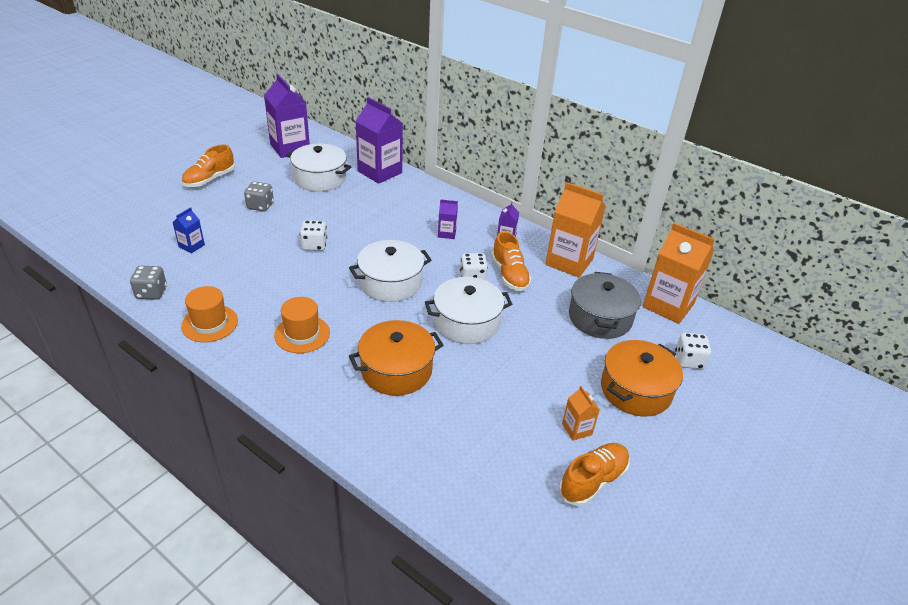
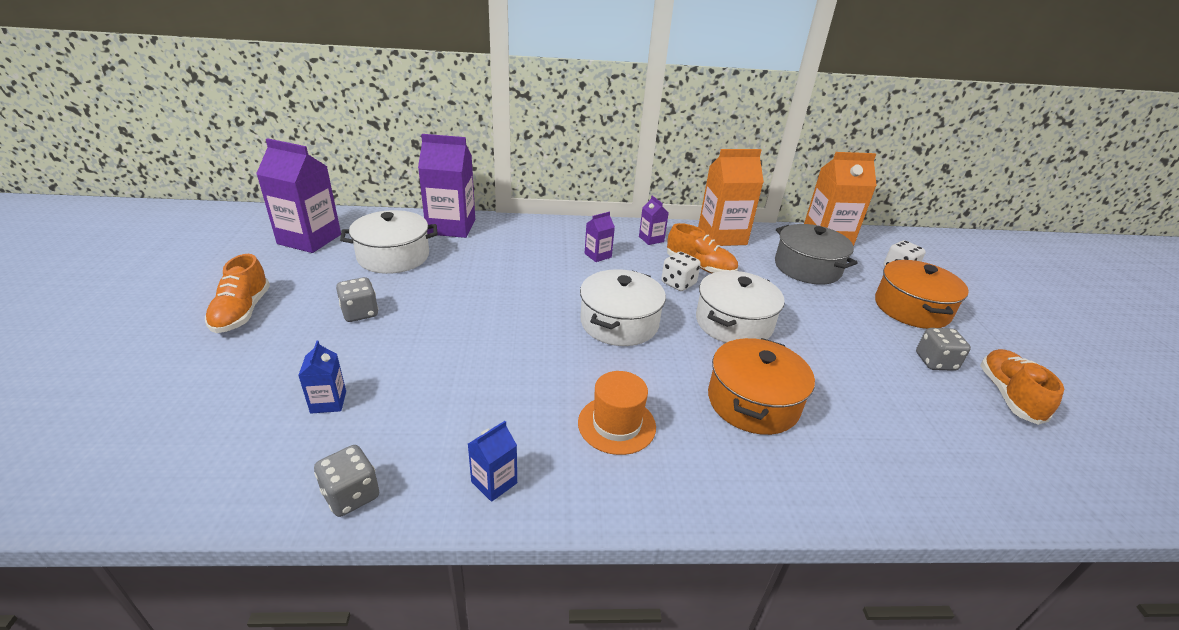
camera: 40 degrees left, 5 degrees down
(210, 323) = (494, 482): orange hat -> blue carton
(314, 245) = (488, 325): white dice -> none
(577, 429) = (935, 362): orange carton -> grey dice

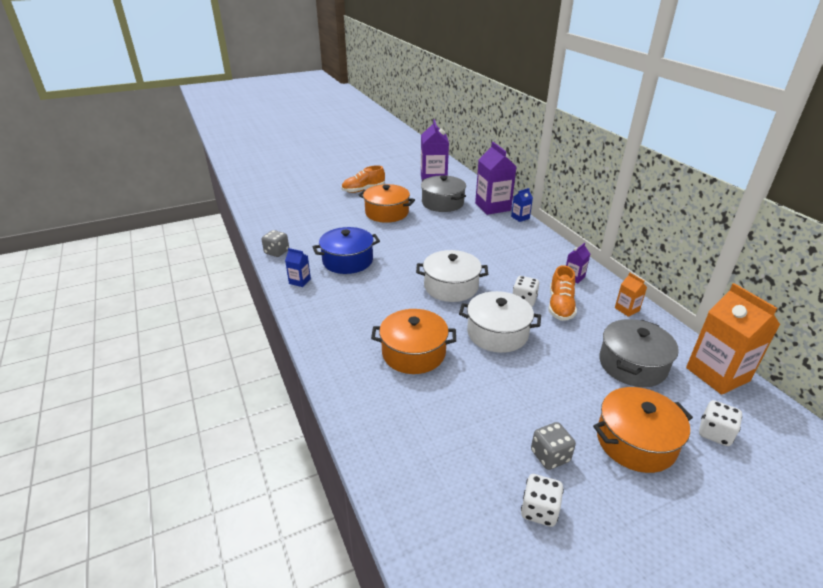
camera: 70 degrees right, 0 degrees up
(328, 402) = (322, 229): blue carton -> blue carton (520, 217)
(360, 313) = (387, 213): grey dice -> orange pot
(393, 256) = (442, 203): white pot -> grey pot
(474, 400) = (347, 261): none -> blue pot
(598, 255) = (522, 261): purple carton -> none
(616, 424) = (358, 305): orange hat -> none
(722, 236) = (627, 309): orange carton -> orange carton, size x0.47
(1008, 395) = (539, 510): orange shoe -> white dice

